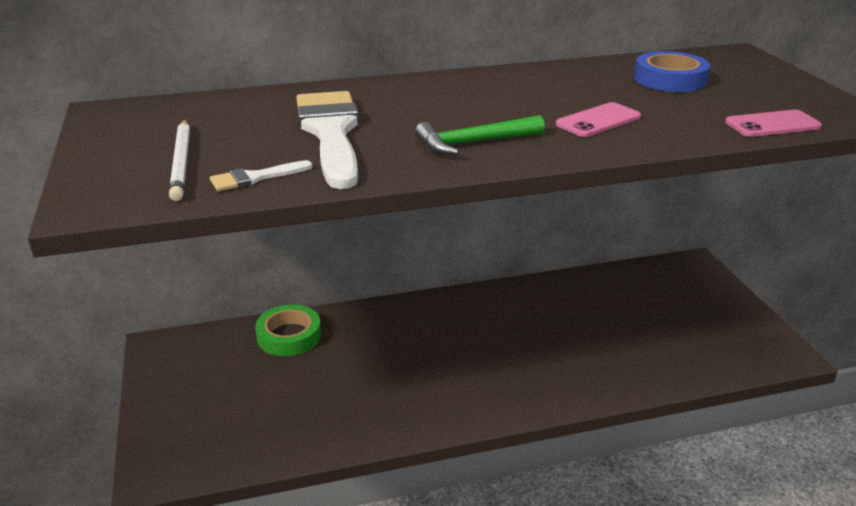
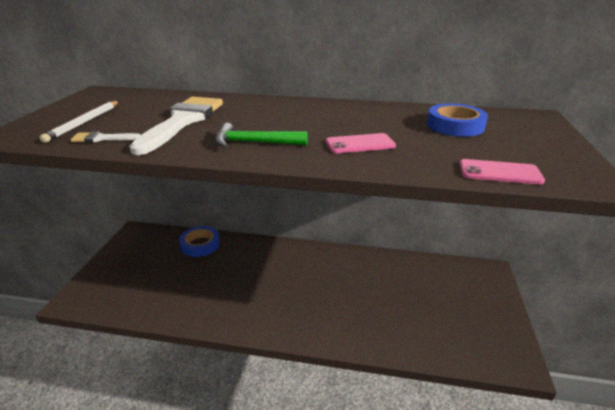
camera: 25 degrees right, 0 degrees up
(289, 336) = (200, 244): green tape -> blue tape

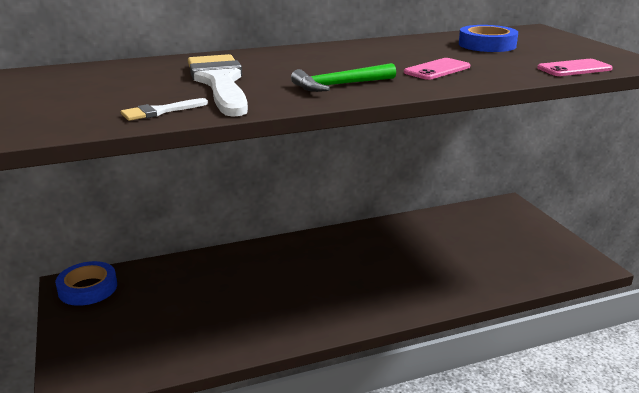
camera: 30 degrees left, 5 degrees down
(84, 123) = (95, 103): white pencil -> none
(200, 244) = (182, 271): blue tape -> blue tape (88, 288)

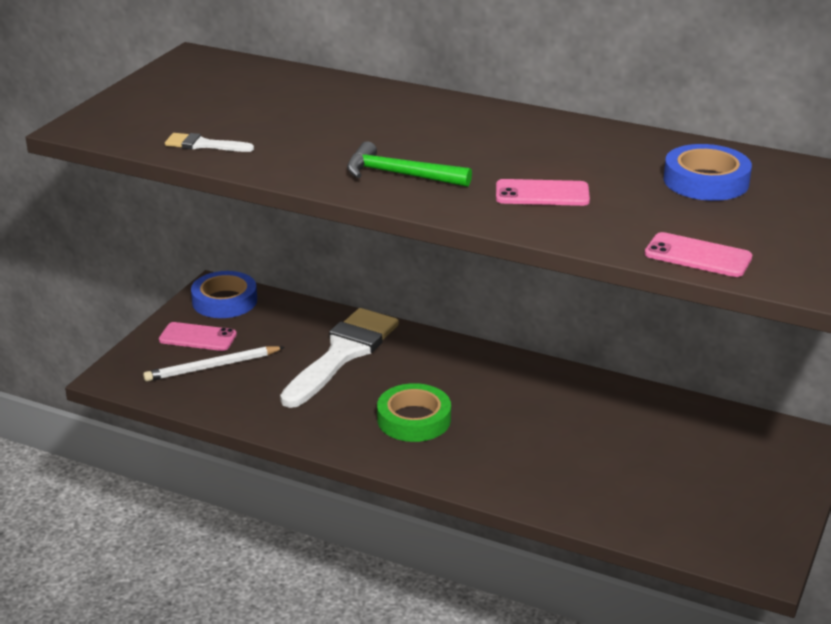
camera: 45 degrees right, 5 degrees up
(102, 321) = (197, 337): none -> pink phone
(145, 334) = (212, 367): none -> white pencil
(219, 82) = (312, 128): white brush -> white brush (342, 354)
(329, 292) = (414, 419): none -> green tape

